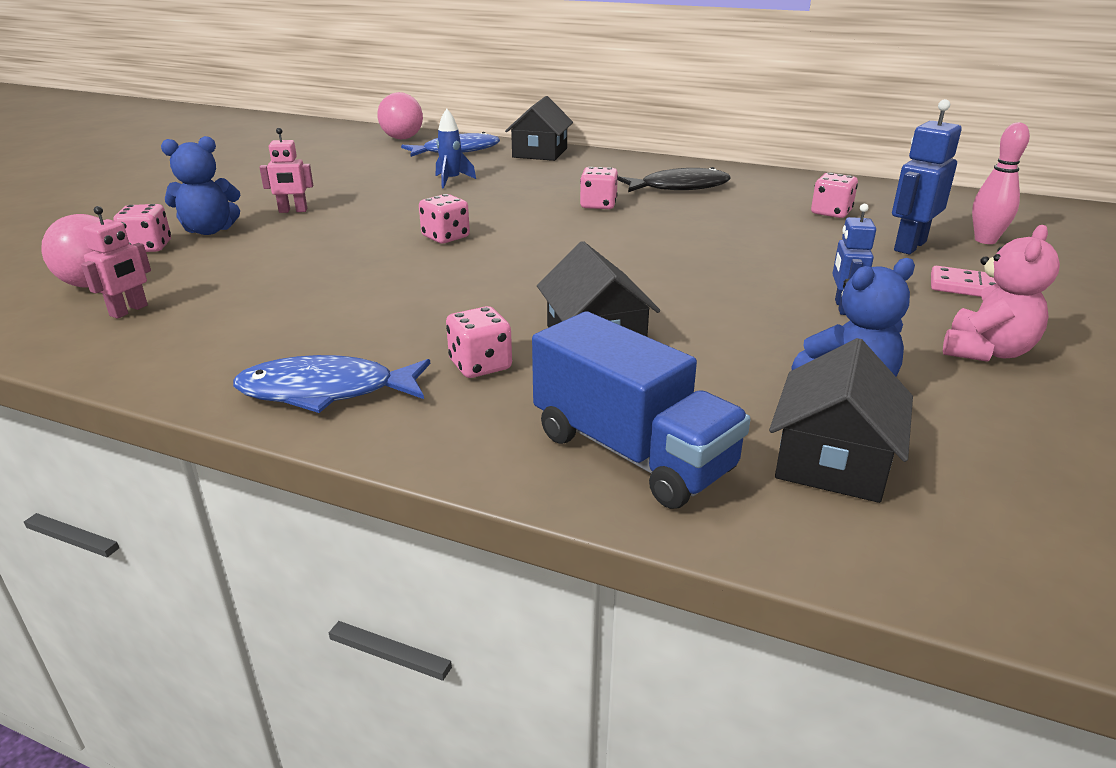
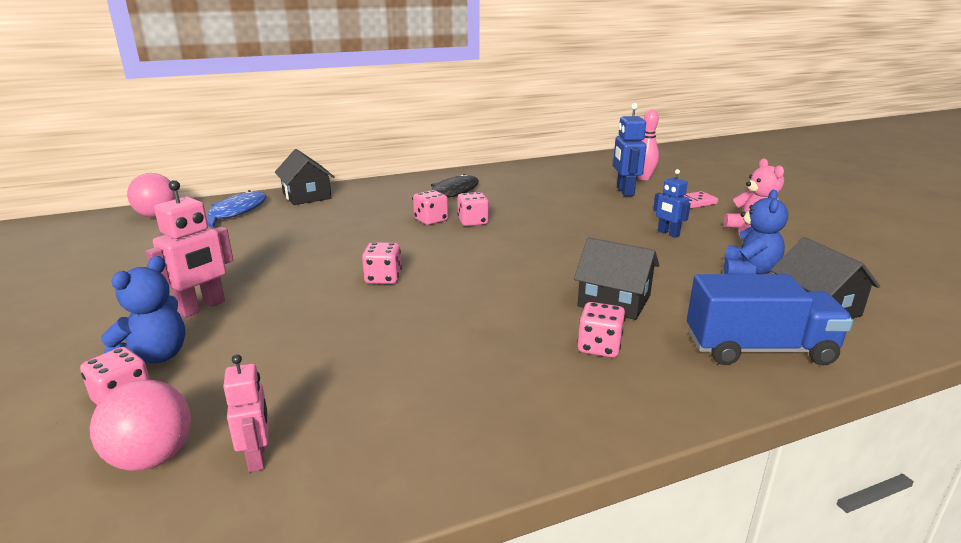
camera: 45 degrees left, 5 degrees down
(293, 211) = (202, 307): pink robot -> pink robot, size x1.56
(326, 391) = (561, 415): blue fish -> none
(451, 181) = (287, 236): blue rocket -> none
(831, 213) = (557, 184): pink dice -> pink dice (473, 222)

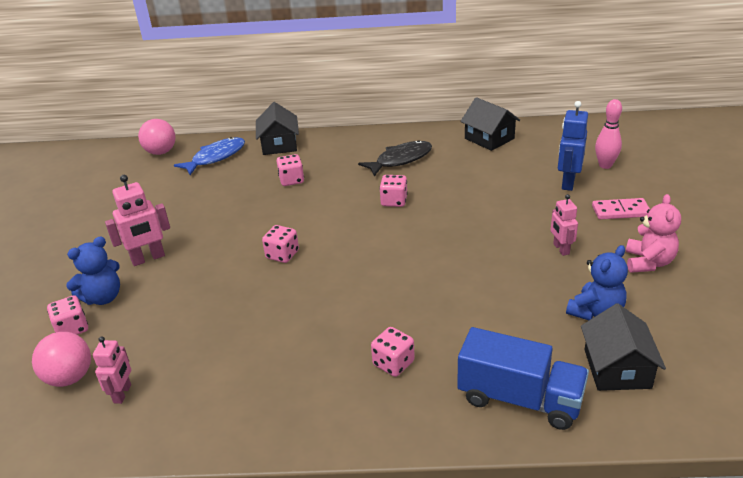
camera: 25 degrees right, 10 degrees up
(431, 220) = (360, 193): pink dice -> pink dice (291, 180)
(614, 301) = (443, 319): black house -> black house (489, 138)
(668, 233) = (561, 249): blue robot -> pink robot

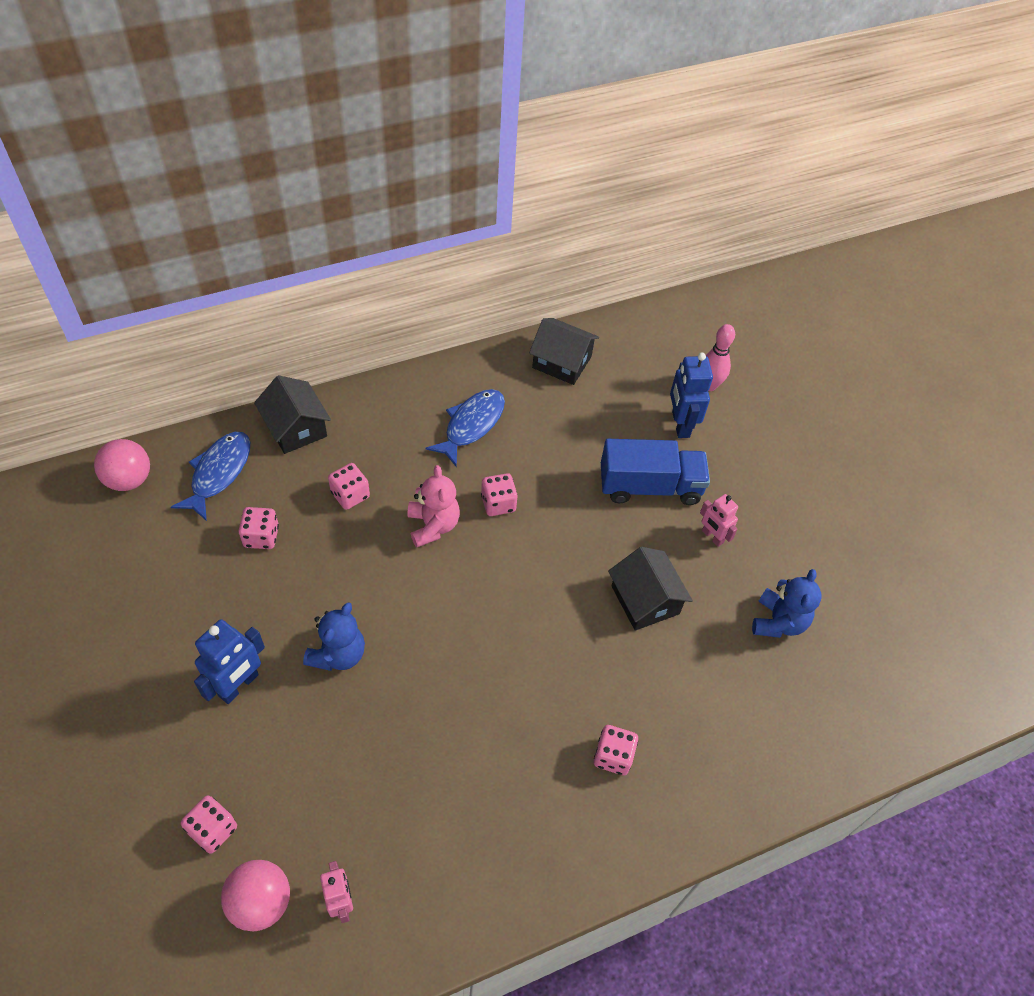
camera: 30 degrees left, 20 degrees up
(103, 297) = (220, 768): blue teddy bear -> blue teddy bear (338, 654)
(148, 258) = (239, 685): pink robot -> blue robot
(282, 255) = (409, 631): pink dice -> pink dice (261, 537)
(400, 160) = (471, 425): black fish -> blue fish
(519, 399) = (751, 761): blue truck -> blue truck (650, 486)
(617, 368) = (822, 692): black house -> black house (645, 600)
(620, 211) = (750, 460): pink domino -> none
(648, 262) = (802, 534): pink teddy bear -> pink teddy bear (433, 526)

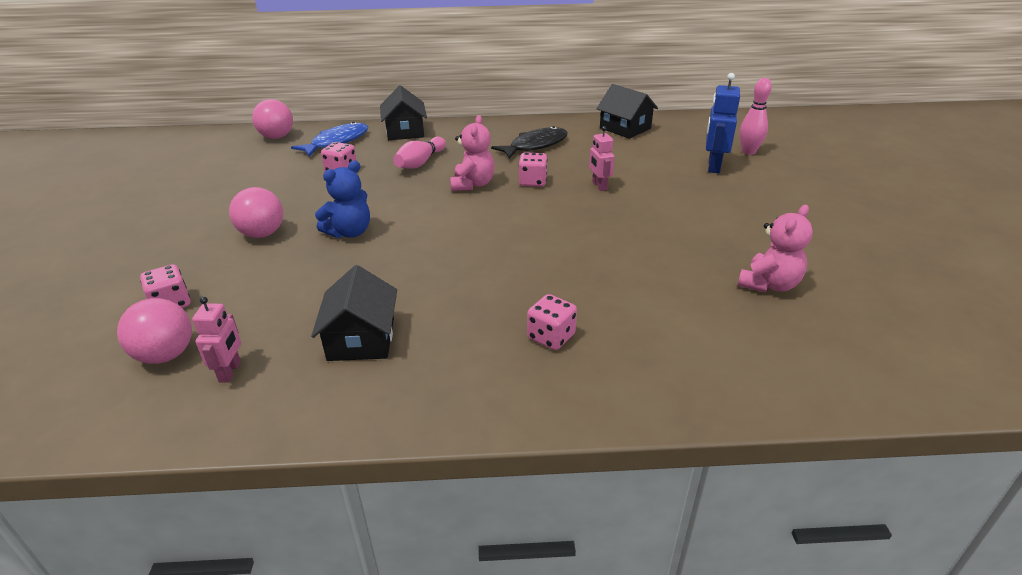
camera: 25 degrees right, 20 degrees down
(239, 685) = (262, 234): blue robot -> pink ball
(350, 495) = (420, 162): pink dice -> pink bowling pin
(471, 425) = (535, 145): blue fish -> black fish
(645, 600) = (635, 249): black house -> black house (361, 339)
(650, 486) = (670, 192): blue truck -> none
(712, 537) = (718, 225): pink robot -> pink robot (599, 186)
(778, 622) = (769, 284): blue teddy bear -> pink teddy bear

